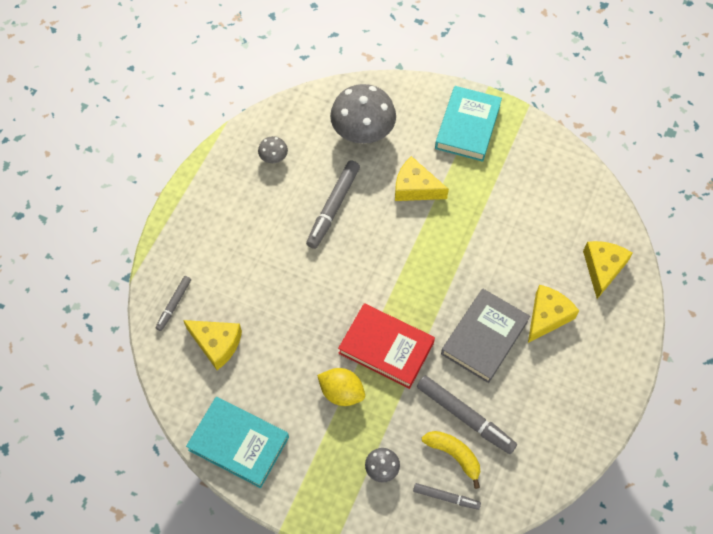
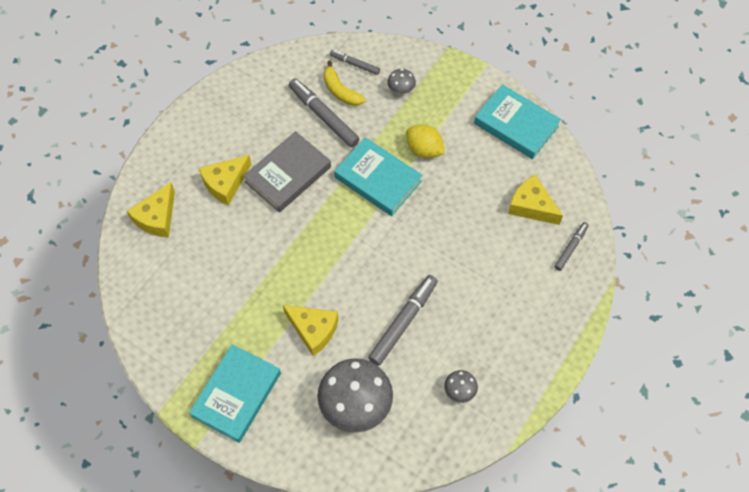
camera: 170 degrees left, 0 degrees up
(386, 347) = (378, 179): red book -> turquoise book

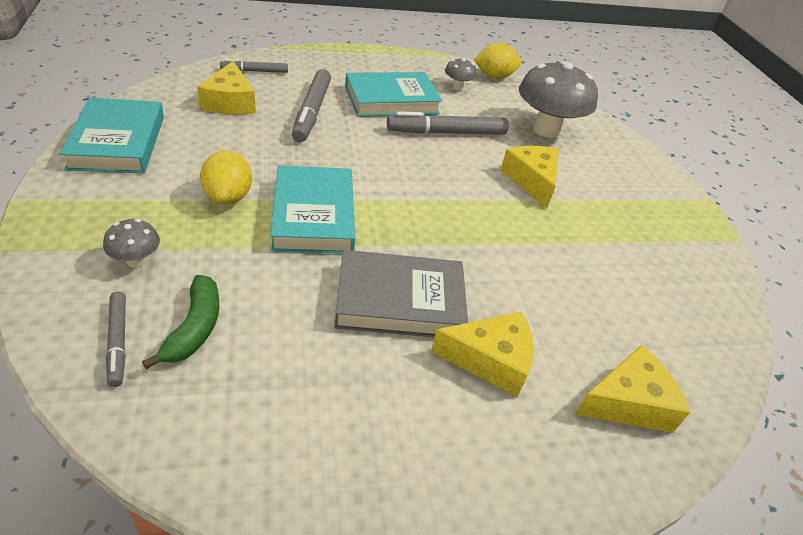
camera: 140 degrees left, 20 degrees down
(236, 395) = (648, 198): turquoise book -> turquoise book (391, 100)
(323, 116) = (264, 320): grey marker -> grey marker (312, 112)
(340, 91) = (195, 328): yellow banana -> green banana
(457, 444) = (494, 76): none -> yellow lemon

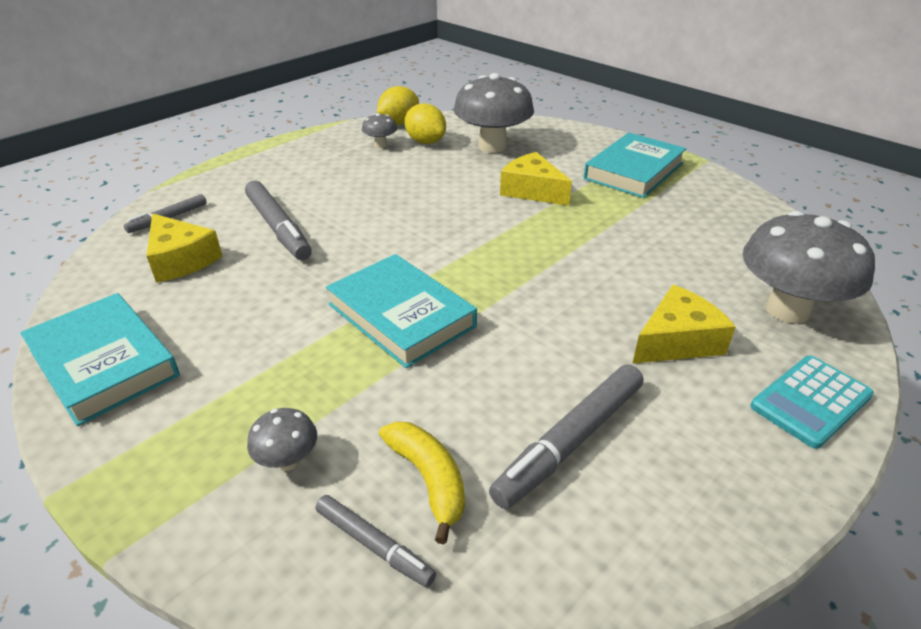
camera: 30 degrees left, 5 degrees down
(195, 328) = (429, 479): green banana -> yellow banana
(228, 197) = (300, 346): yellow lemon -> yellow lemon (425, 142)
(391, 100) = (338, 182): turquoise book -> turquoise book (633, 171)
(400, 300) = (560, 340): grey book -> none
(447, 133) = (420, 186): grey marker -> grey marker (570, 441)
(539, 481) = (810, 401): none -> turquoise calculator
(627, 402) = (787, 310): yellow cheese -> grey mushroom

